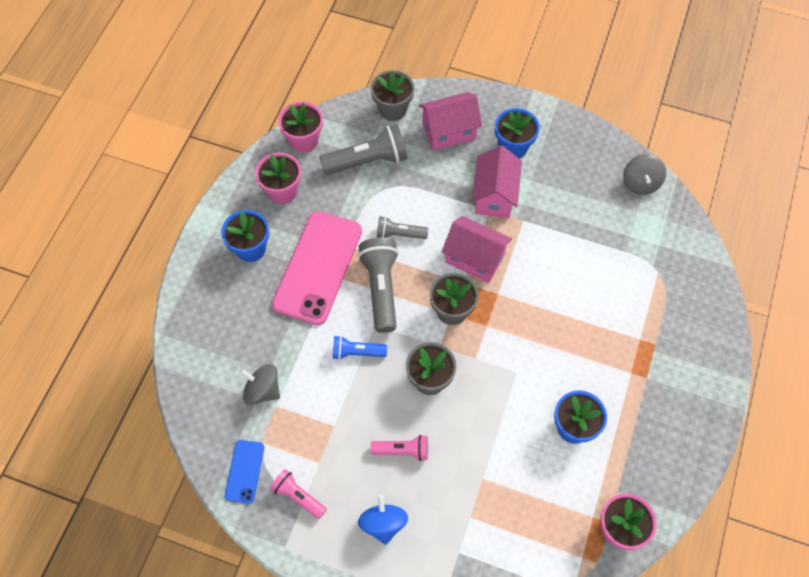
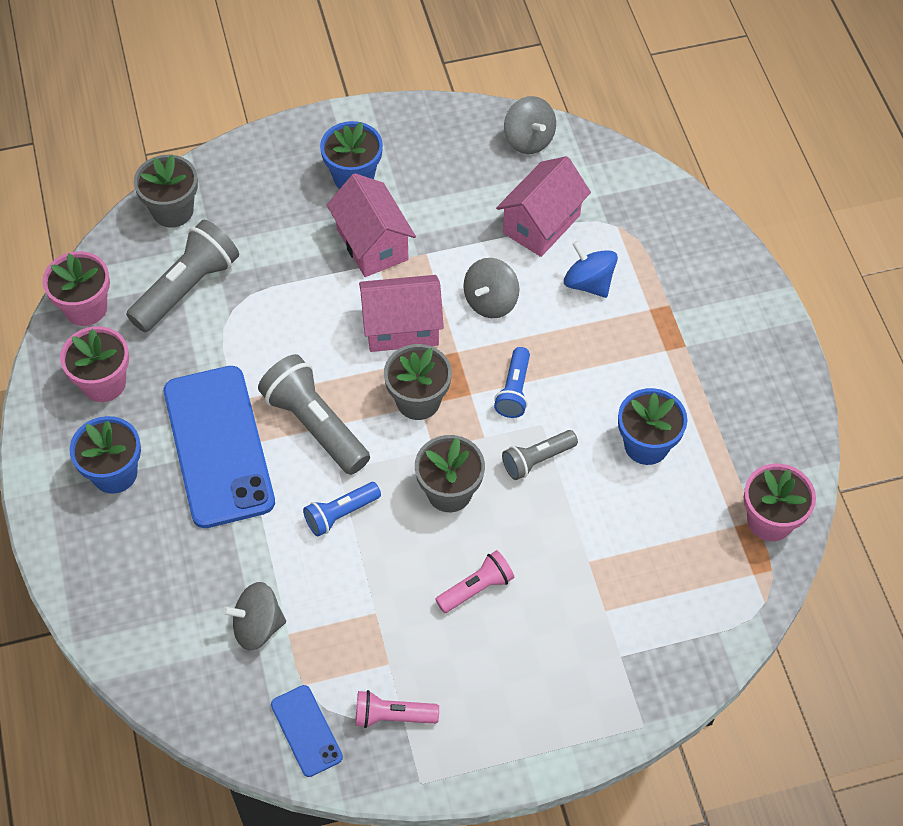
camera: 35 degrees left, 5 degrees down
(318, 267) = (219, 446): pink phone -> blue phone
(383, 523) = (514, 681): blue spinning top -> blue spinning top (588, 283)
(399, 234) = (290, 351): grey flashlight -> grey flashlight (537, 460)
(449, 131) = (263, 200): pink house -> pink house (541, 224)
(515, 340) = (514, 390): none -> blue flashlight
(541, 274) = (490, 301): none -> grey spinning top

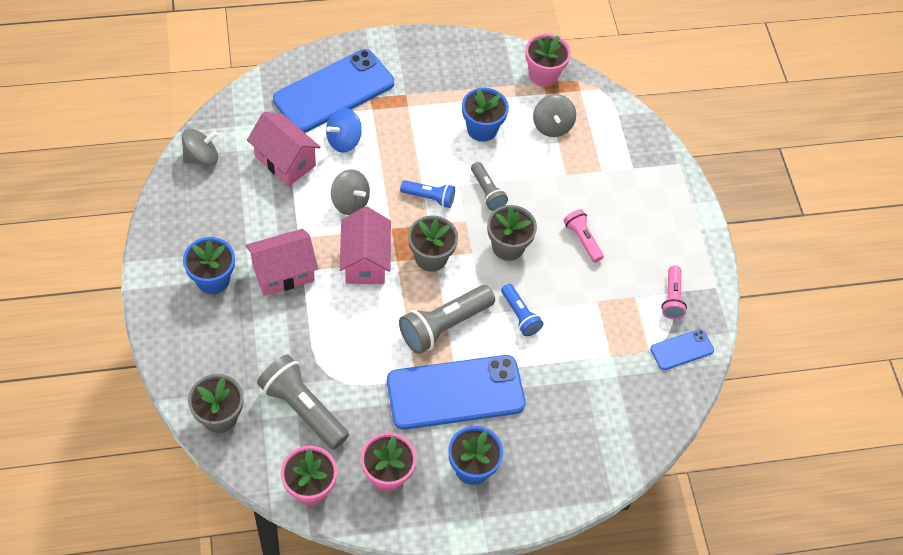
camera: 90 degrees left, 0 degrees up
(257, 626) = (605, 375): grey spinning top -> grey spinning top (552, 126)
(668, 262) = (334, 91): none -> blue phone

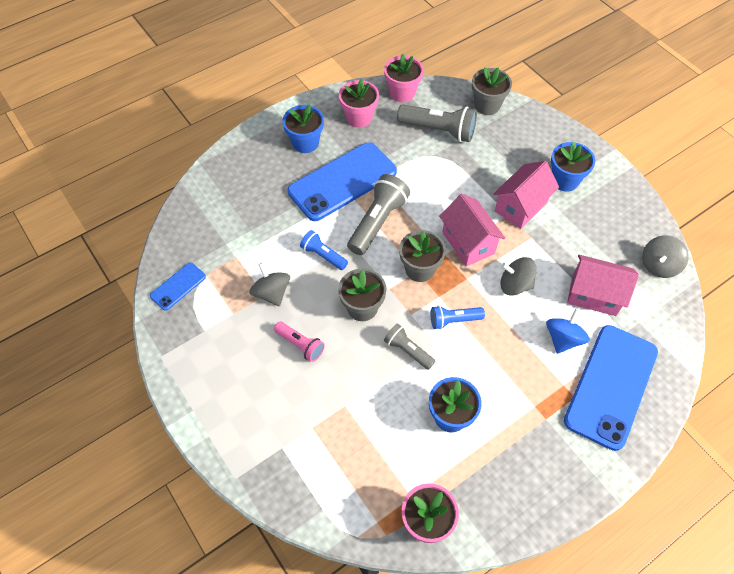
camera: 160 degrees right, 0 degrees up
(552, 126) = (385, 457): grey spinning top -> grey spinning top (272, 293)
(672, 298) = (200, 327): pink flashlight -> none

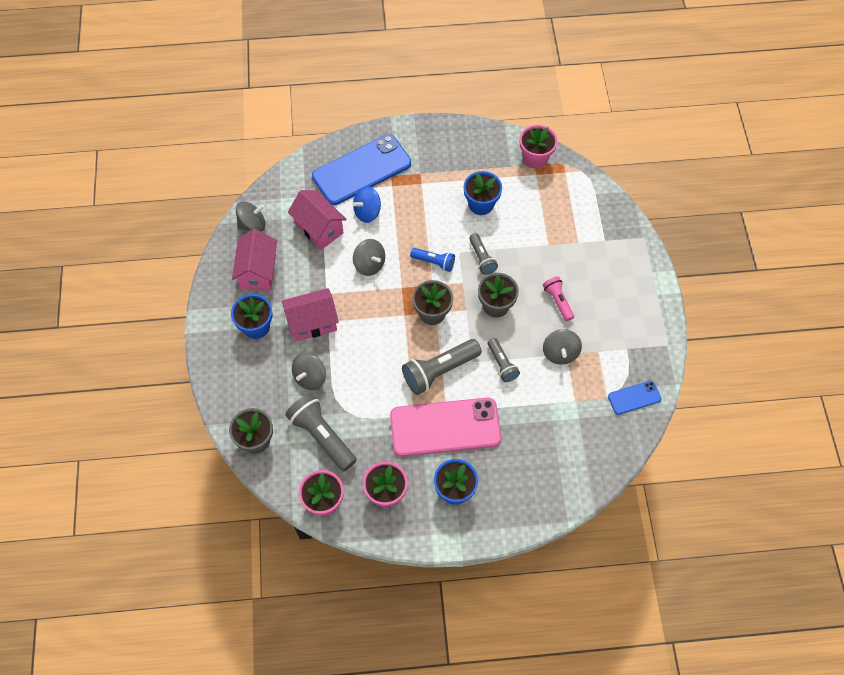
camera: 150 degrees left, 5 degrees up
(323, 255) = (502, 364): blue flashlight -> grey flashlight
(342, 182) = (445, 427): blue phone -> pink phone
(468, 243) = (379, 314): pink house -> pink house (258, 271)
(484, 165) = (310, 377): none -> grey spinning top

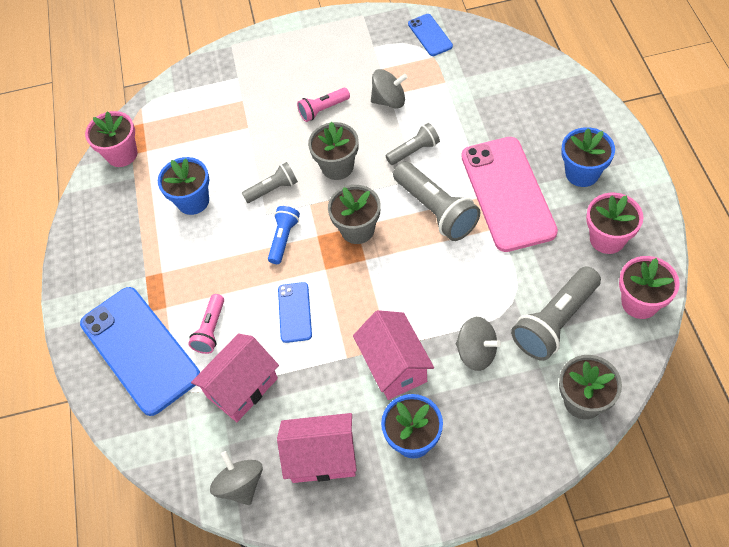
camera: 90 degrees left, 5 degrees down
(367, 212) = (211, 330): blue spinning top -> pink flashlight
(369, 264) = (294, 312): grey spinning top -> blue phone

